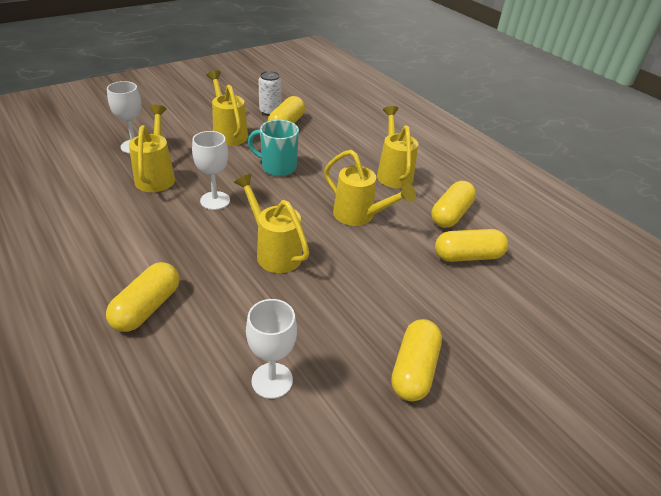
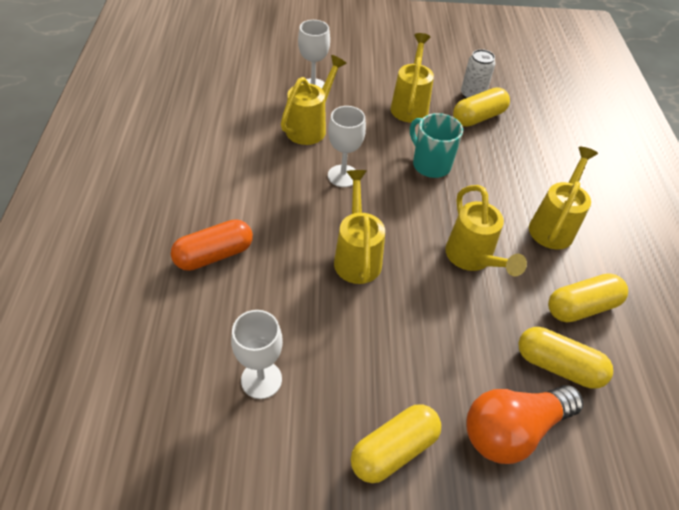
camera: 35 degrees right, 10 degrees up
(147, 307) = (214, 255): yellow capsule -> orange capsule
(475, 310) = (512, 429): none -> orange light bulb

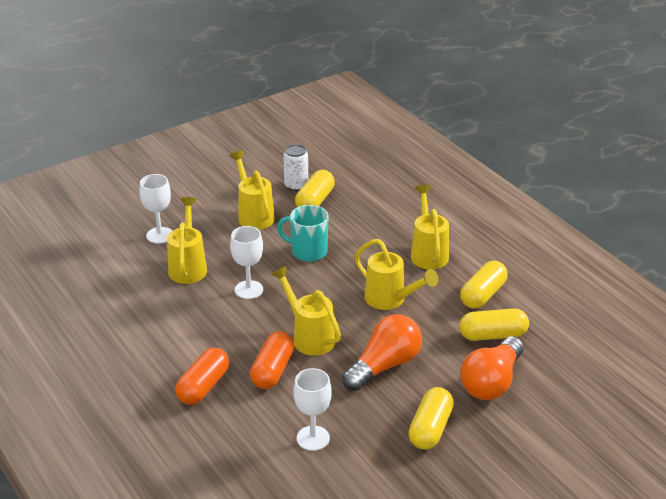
camera: 30 degrees left, 15 degrees down
(290, 274) = (272, 370): none -> orange capsule
(406, 334) = (384, 366): none -> orange light bulb

